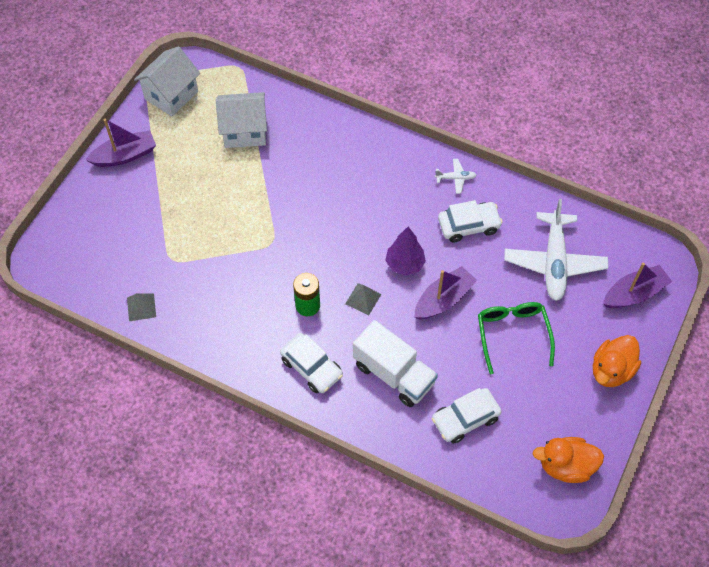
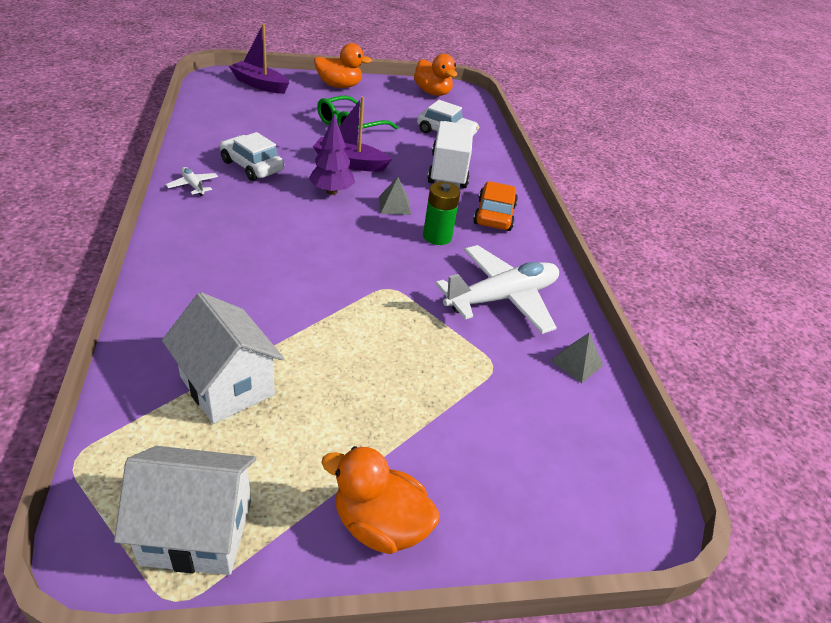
camera: 130 degrees left, 20 degrees down
(125, 155) = (380, 524): purple boat -> orange duck
(311, 367) = (494, 215): white car -> orange car
(554, 262) = (258, 119): white plane -> white plane (502, 298)

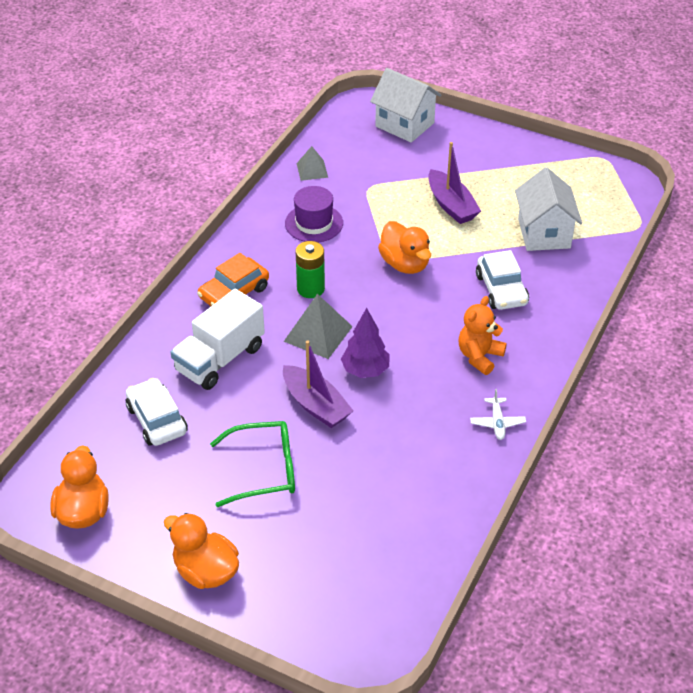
camera: 140 degrees left, 5 degrees up
(197, 532) = (586, 176): white house -> white house (404, 125)
(236, 227) = (479, 356): none -> orange teddy bear
(252, 166) = (424, 433): white car -> white car (501, 290)
(260, 85) = (320, 610): purple boat -> purple boat (451, 205)
(380, 524) = (498, 148): orange duck -> orange duck (405, 264)
(394, 205) = (318, 333): grey pyramid -> grey pyramid, size x1.61
(502, 298) = (314, 223): white plane -> purple hat

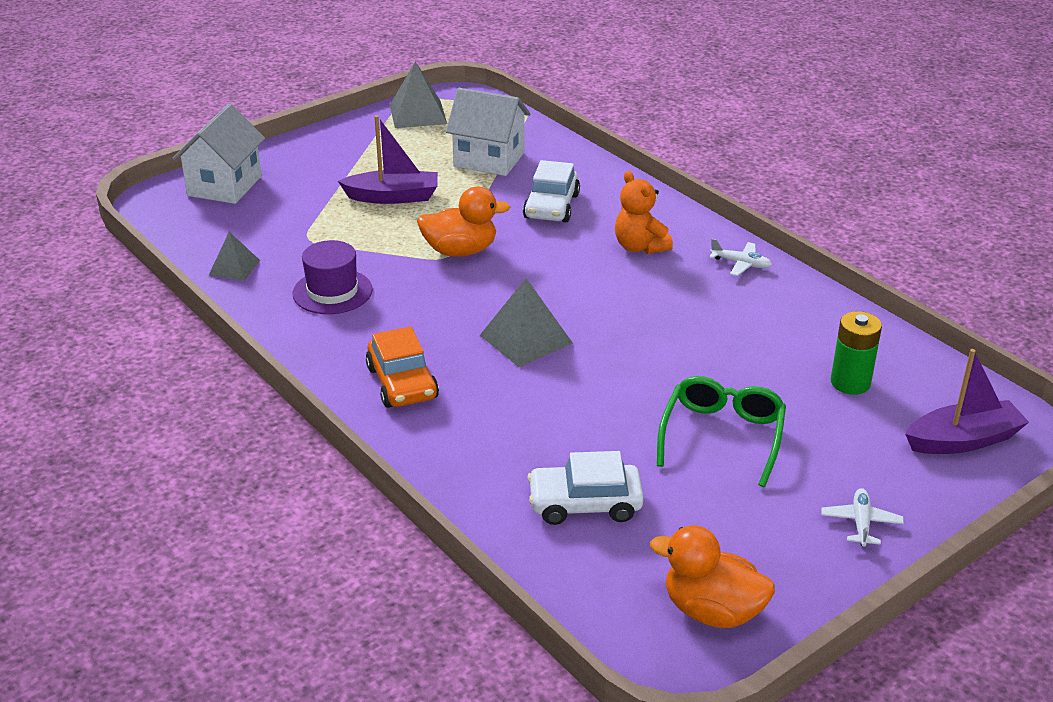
camera: 65 degrees left, 10 degrees down
(206, 571) = (861, 523): orange duck -> white plane
(220, 359) = (513, 424): white truck -> none
(310, 289) = (445, 324): green battery -> green battery (850, 383)
(315, 405) = (641, 371): purple boat -> purple boat (963, 440)
(365, 370) = (610, 323): purple tree -> none
(404, 125) = (224, 186): white house -> white house turned 45 degrees counterclockwise
(501, 290) = (551, 206): white car -> white car turned 90 degrees clockwise
(581, 172) = (418, 114): none -> grey pyramid

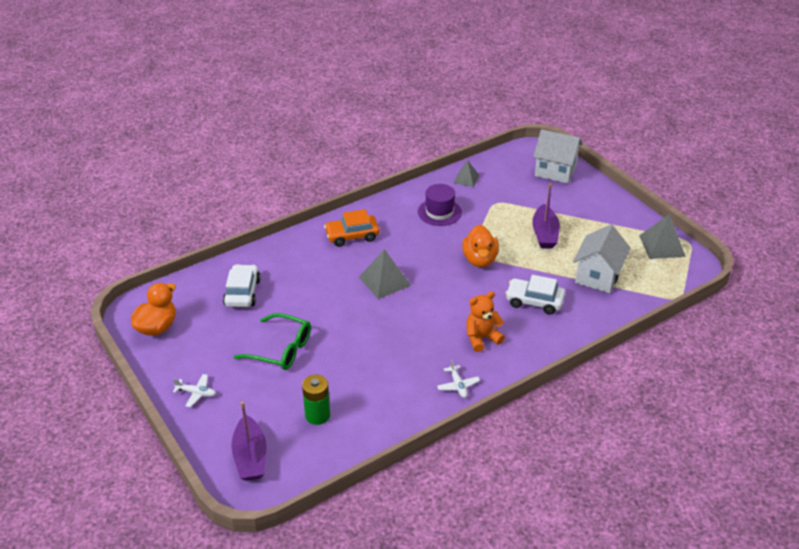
camera: 95 degrees right, 5 degrees up
(741, 264) = (458, 385): white plane -> white plane turned 45 degrees counterclockwise

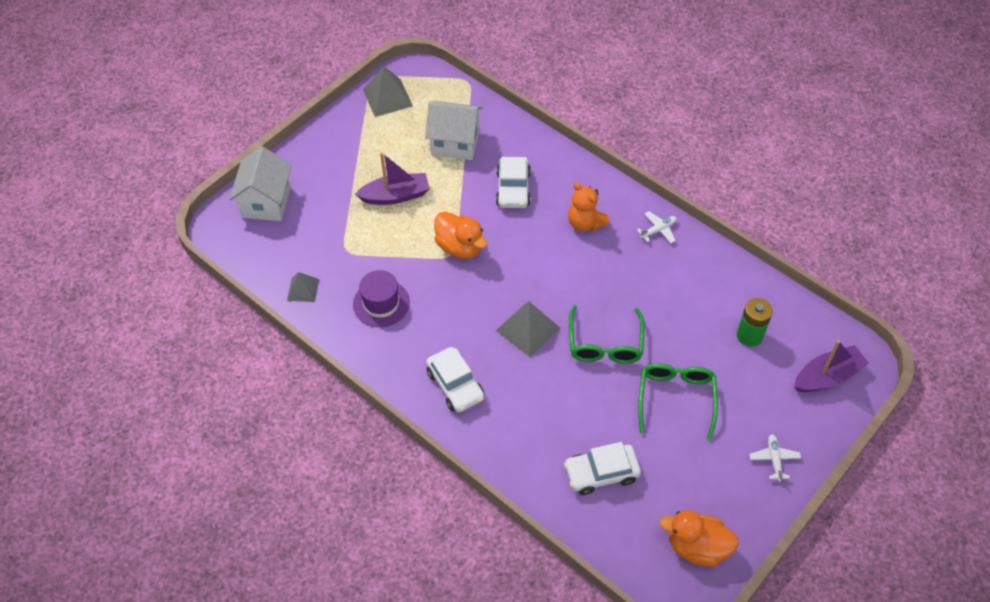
camera: 105 degrees left, 15 degrees up
(352, 236) = (455, 385): orange car -> white car
(352, 321) = (605, 343): none -> green glasses
(480, 259) = (460, 247): orange duck -> orange duck turned 60 degrees clockwise

